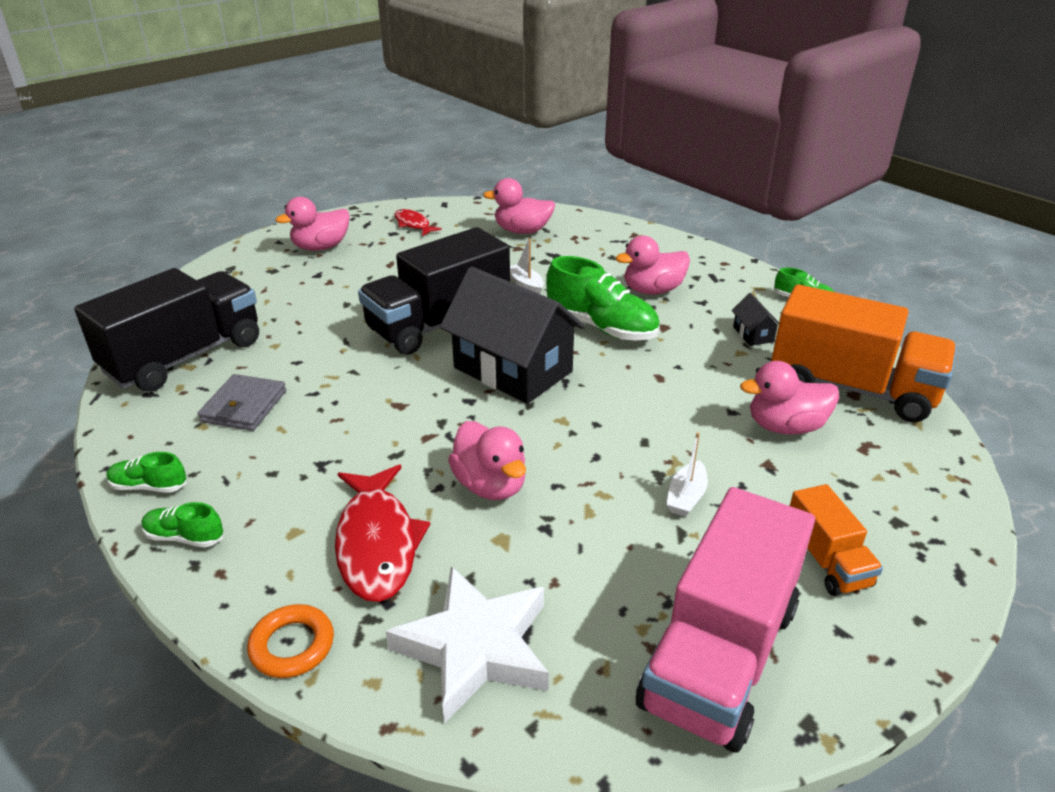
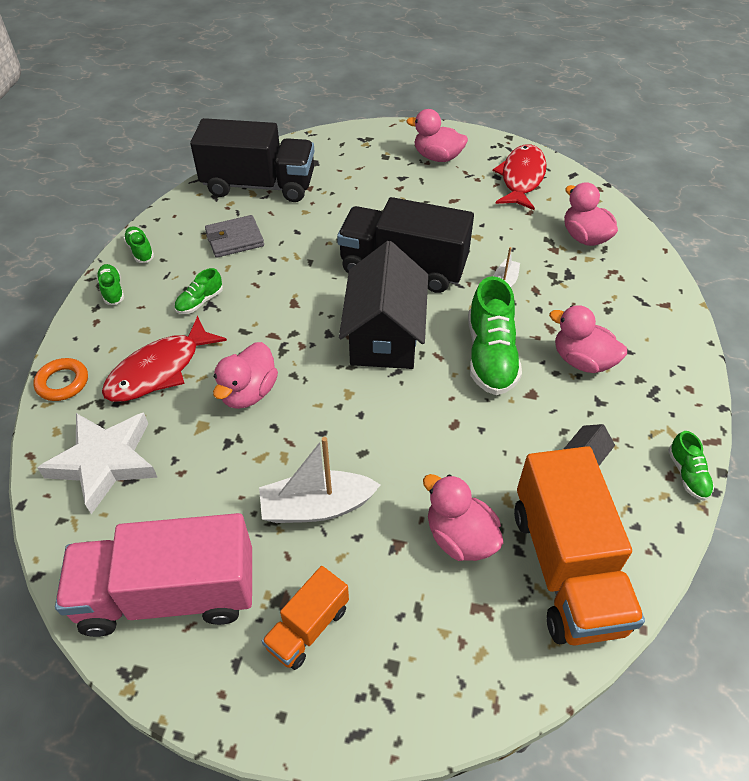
camera: 55 degrees right, 15 degrees up
(308, 470) = (200, 302): none -> green shoe
(413, 224) = (521, 178): red fish -> red fish, size x1.77
(686, 497) = (316, 507): white boat -> white boat, size x1.80

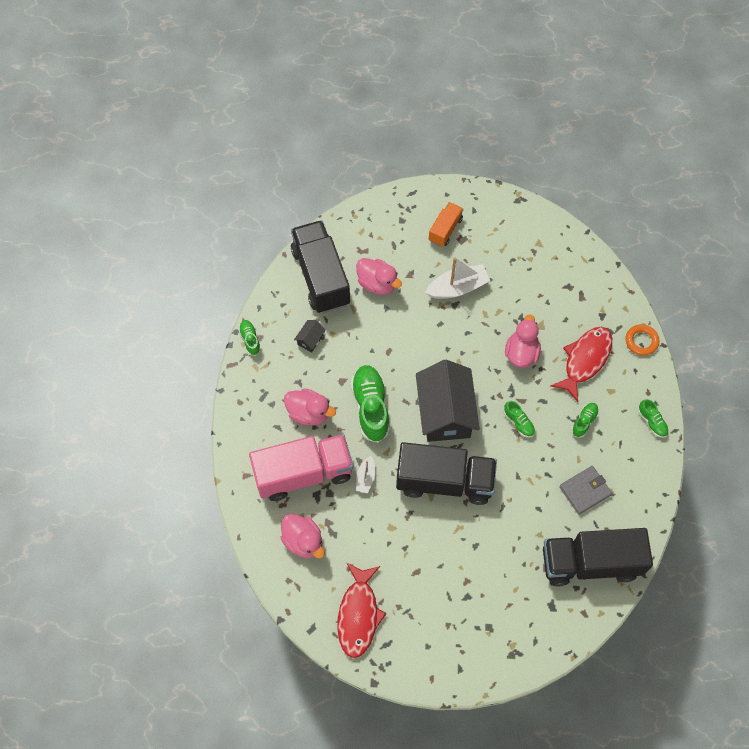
camera: 170 degrees right, 15 degrees up
(104, 462) = (586, 294): white star -> none
(140, 251) = (652, 465): green shoe -> green shoe (518, 422)
(169, 594) = (517, 233): pink truck -> pink truck (303, 473)
(437, 157) = (439, 634): pink duck -> none
(566, 567) = (321, 277): orange truck -> black truck

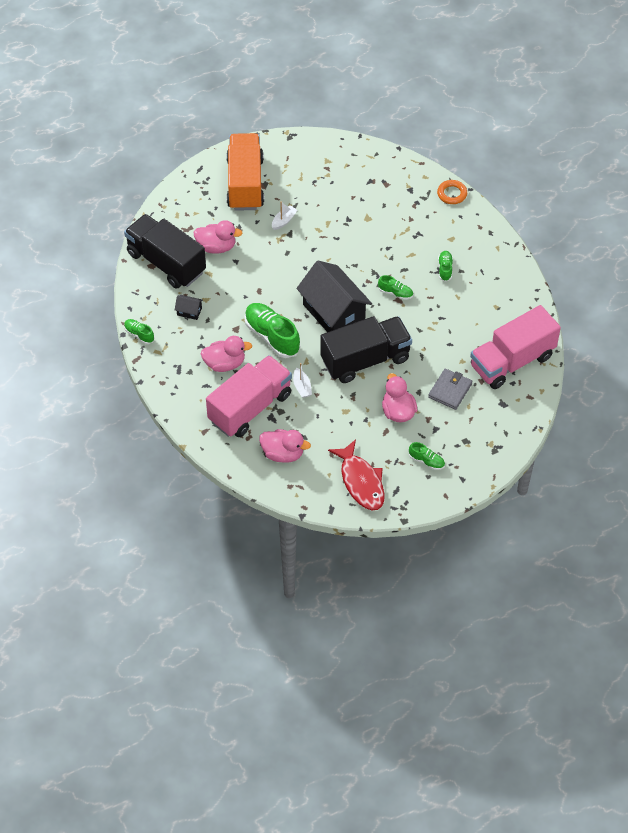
camera: 30 degrees left, 10 degrees down
(310, 339) = (189, 311): black house -> black house turned 75 degrees counterclockwise
(445, 230) = (245, 184): orange truck -> orange truck, size x1.98
(457, 288) = (284, 221): white boat -> white boat, size x0.55
(521, 353) = (365, 244): pink duck -> pink duck (398, 411)
(585, 360) = (417, 226): red fish -> none
(585, 491) = (476, 315): grey wallet -> grey wallet (450, 390)
(590, 563) = (512, 361): black truck -> pink truck
(652, 422) = (496, 245): green shoe -> green shoe (426, 461)

